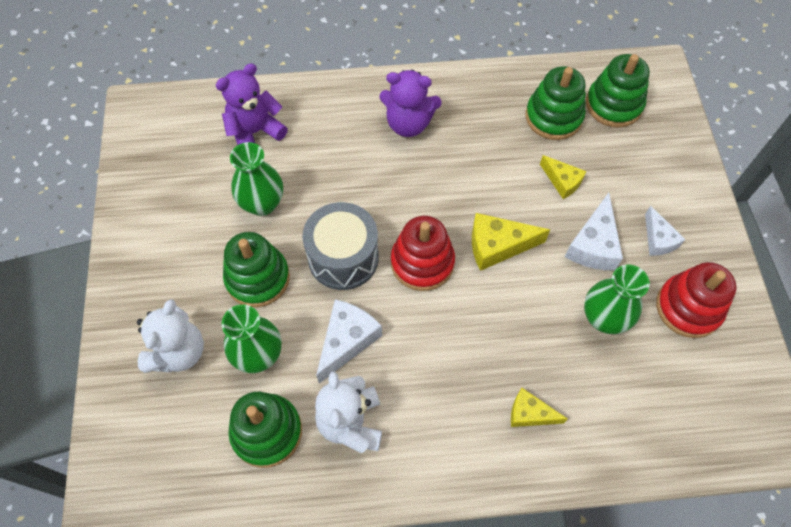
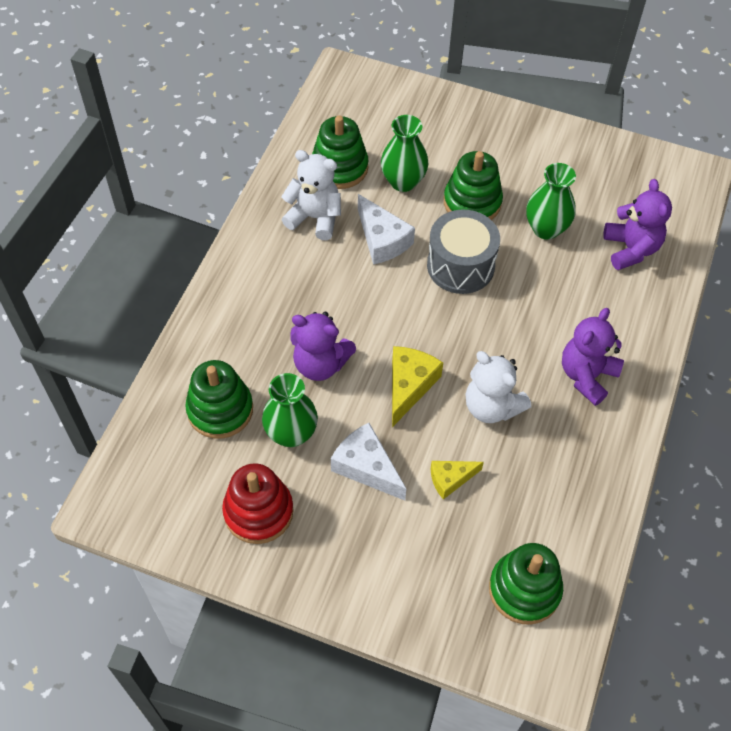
camera: 115 degrees right, 5 degrees down
(178, 352) = (434, 136): white teddy bear -> white teddy bear (491, 406)
(422, 262) = (424, 320): red stacking toy -> none
(520, 329) = (320, 364): none -> purple teddy bear
(530, 413) = (247, 334): yellow cheese -> none
(553, 117) = (535, 516): green stacking toy -> green stacking toy (220, 410)
(658, 239) = (340, 530): white cheese -> none

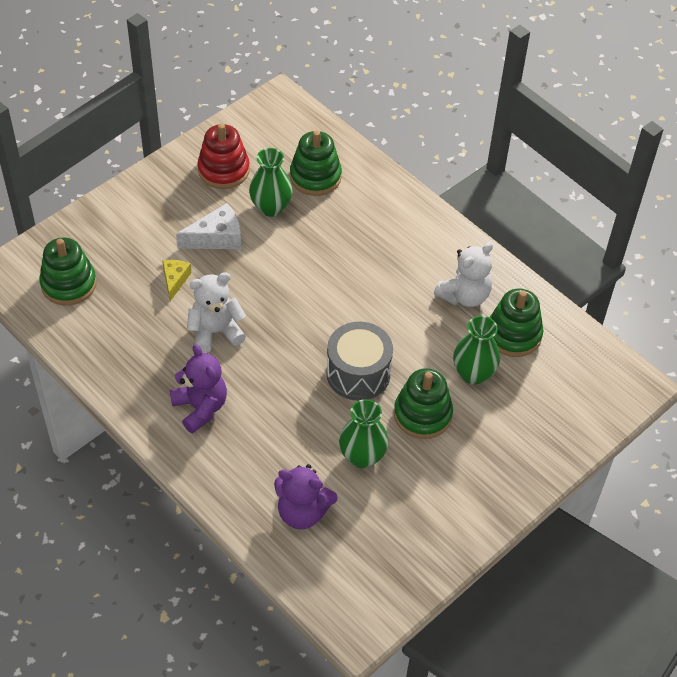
camera: 115 degrees right, 5 degrees down
(320, 364) = (318, 245): purple teddy bear -> none
(382, 240) = (416, 331): white cheese -> none
(409, 386) = (266, 289): yellow cheese -> none

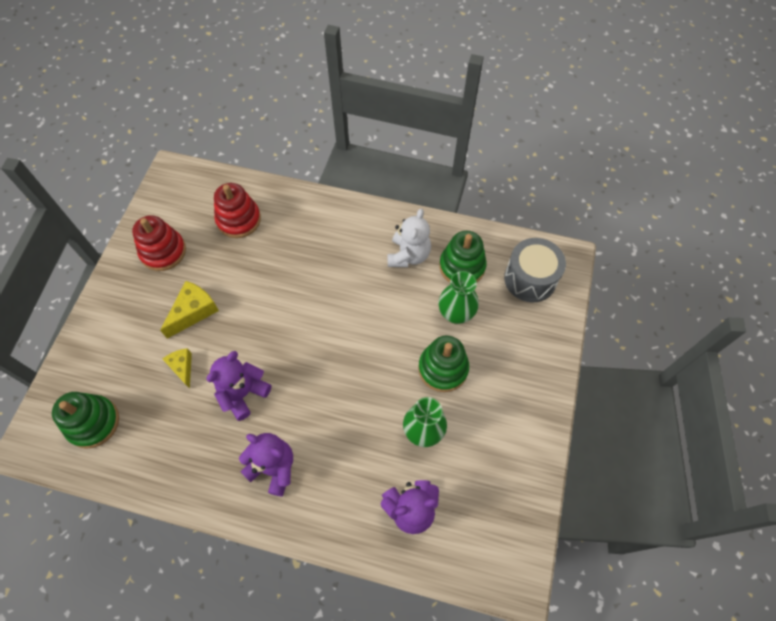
camera: 30 degrees left, 10 degrees up
(215, 332) = (243, 393): white teddy bear -> purple teddy bear
(217, 238) = (193, 312): white cheese -> yellow cheese
(271, 207) = (220, 263): green vase -> none
(315, 177) = (239, 220): green stacking toy -> red stacking toy
(358, 373) = (375, 363): grey drum -> grey drum (530, 279)

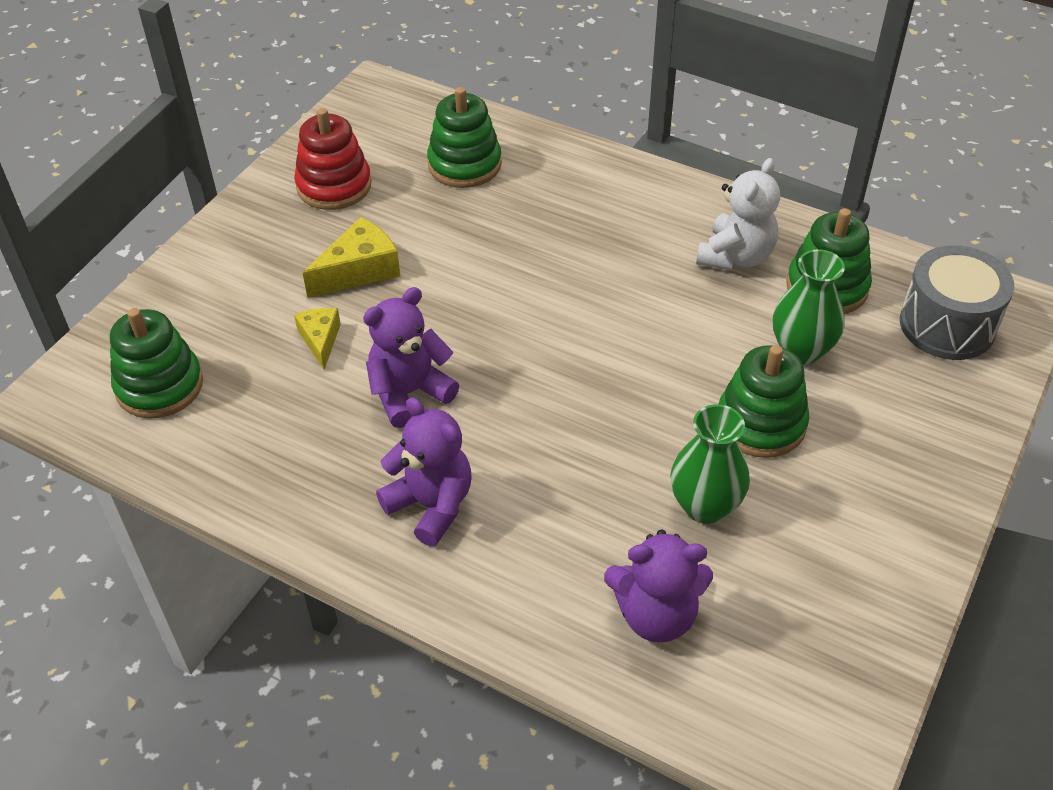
camera: 15 degrees right, 15 degrees down
(239, 220) = (464, 165): red stacking toy -> green stacking toy

